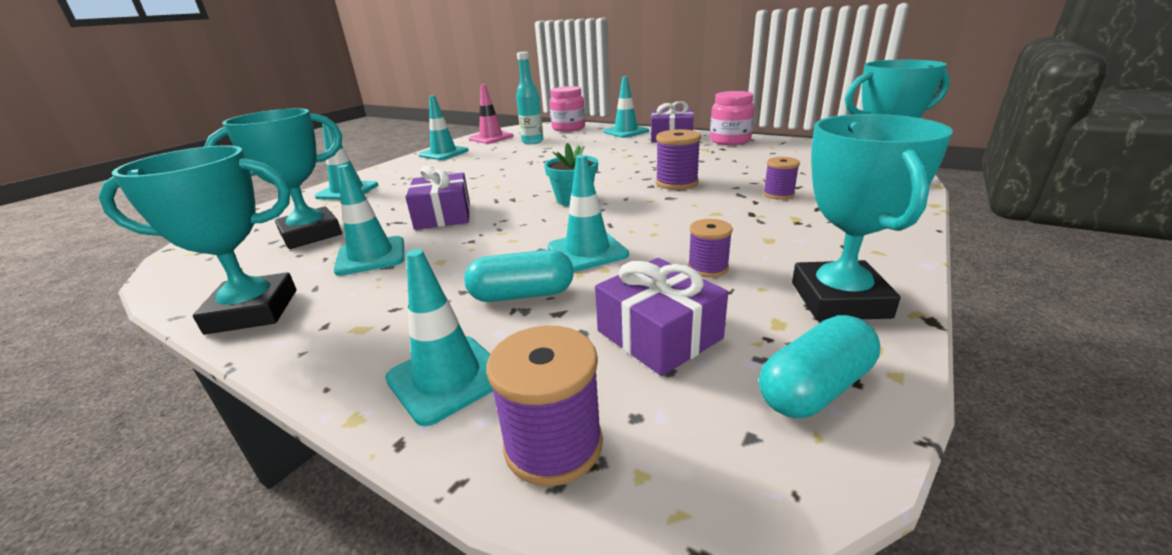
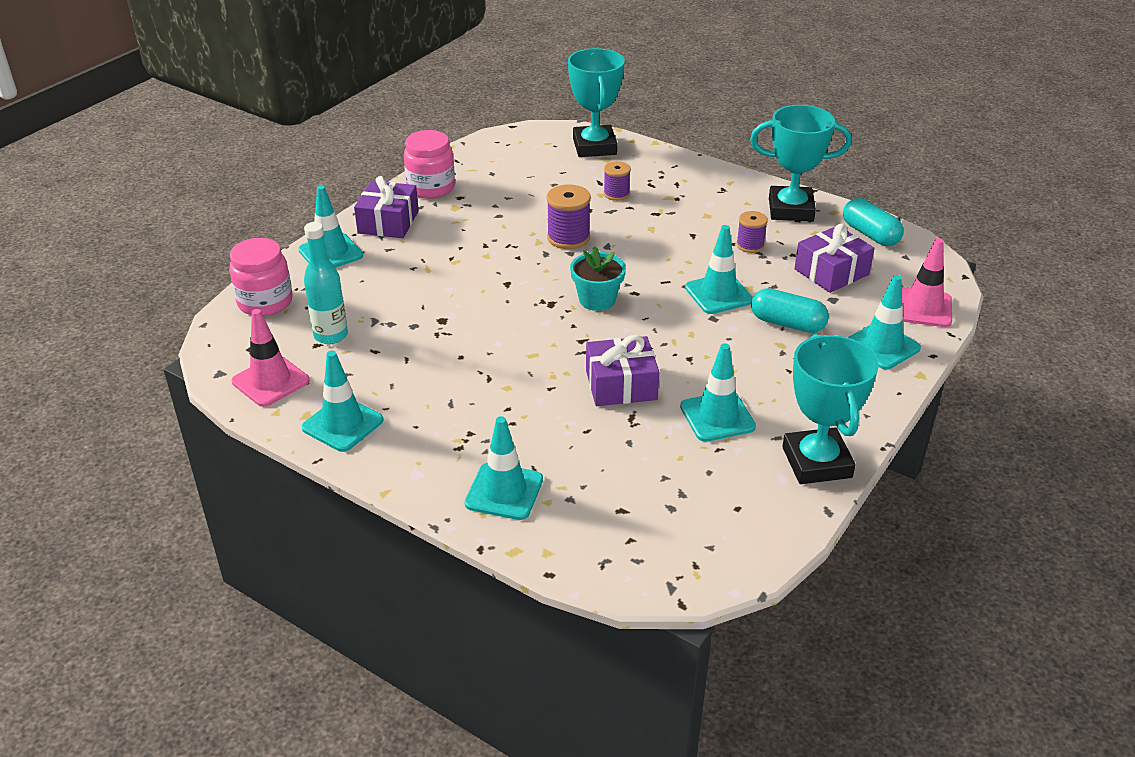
camera: 90 degrees left, 10 degrees up
(311, 234) = (656, 479): turquoise trophy -> none
(522, 295) = (787, 323): turquoise capsule -> turquoise capsule turned 60 degrees counterclockwise
(553, 445) = (923, 308): purple spool -> pink traffic cone

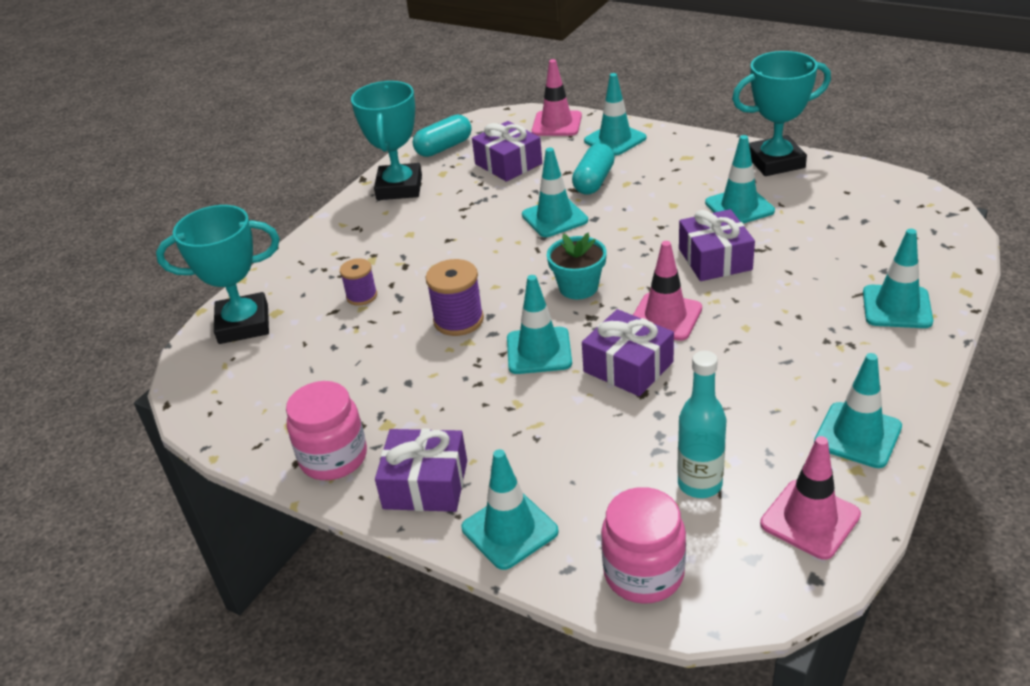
camera: 90 degrees left, 0 degrees up
(476, 316) = (628, 367): none -> purple gift
(514, 274) = (539, 351): none -> turquoise traffic cone
(537, 343) = (665, 317): none -> pink traffic cone
(750, 245) = (466, 206): purple spool -> none

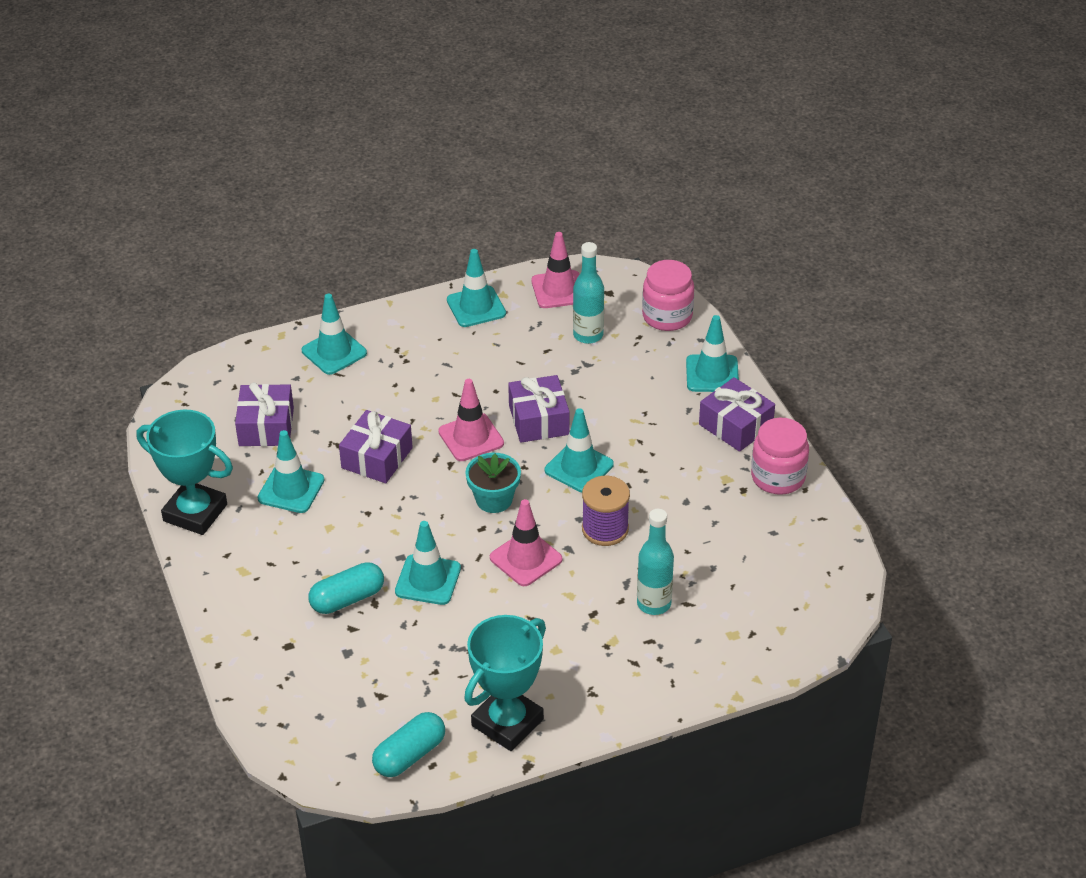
camera: 145 degrees left, 5 degrees up
(243, 324) = (767, 639): turquoise trophy -> none
(362, 296) = (654, 604): purple spool -> turquoise bottle
(444, 147) = (409, 755): turquoise capsule -> turquoise capsule turned 45 degrees counterclockwise
(508, 164) = (383, 680): purple gift -> purple gift (266, 427)
(556, 124) = (275, 706): pink traffic cone -> pink traffic cone (526, 558)
(615, 139) = (261, 639): turquoise traffic cone -> none

